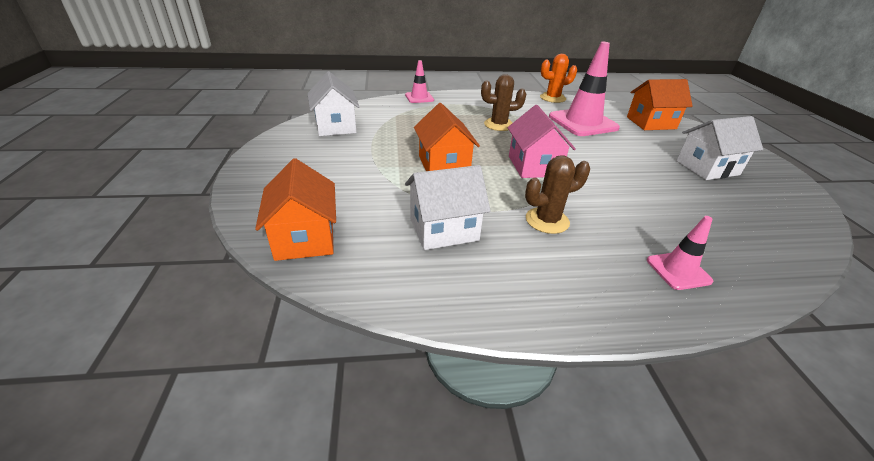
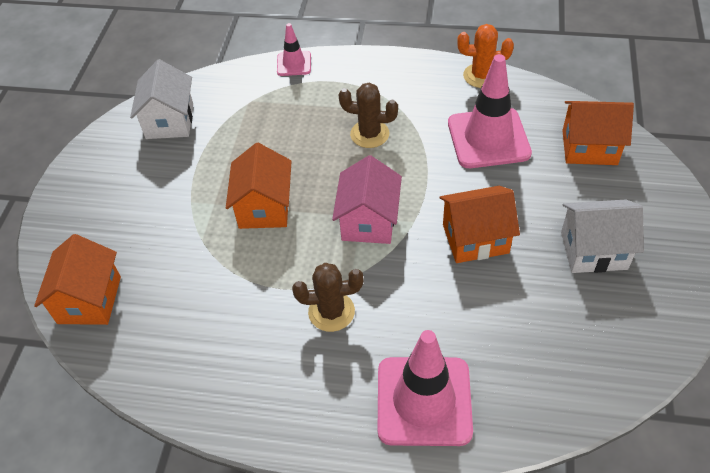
camera: 20 degrees right, 15 degrees up
(443, 229) = (220, 308): white house -> none
(621, 169) = (475, 238): none -> orange house
(678, 271) = (424, 401): pink traffic cone -> pink traffic cone, size x1.94

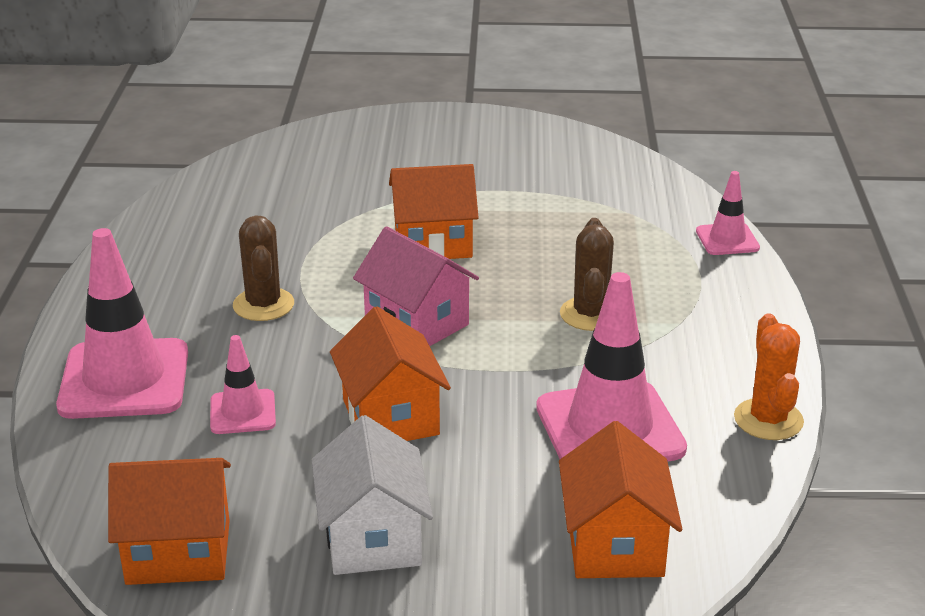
camera: 80 degrees right, 20 degrees down
(89, 300) = (287, 154): orange house -> orange house (178, 552)
(170, 121) = (576, 162): white house -> none
(368, 221) = (416, 323): pink house -> pink house turned 45 degrees clockwise
(468, 321) = (243, 412): none -> pink traffic cone

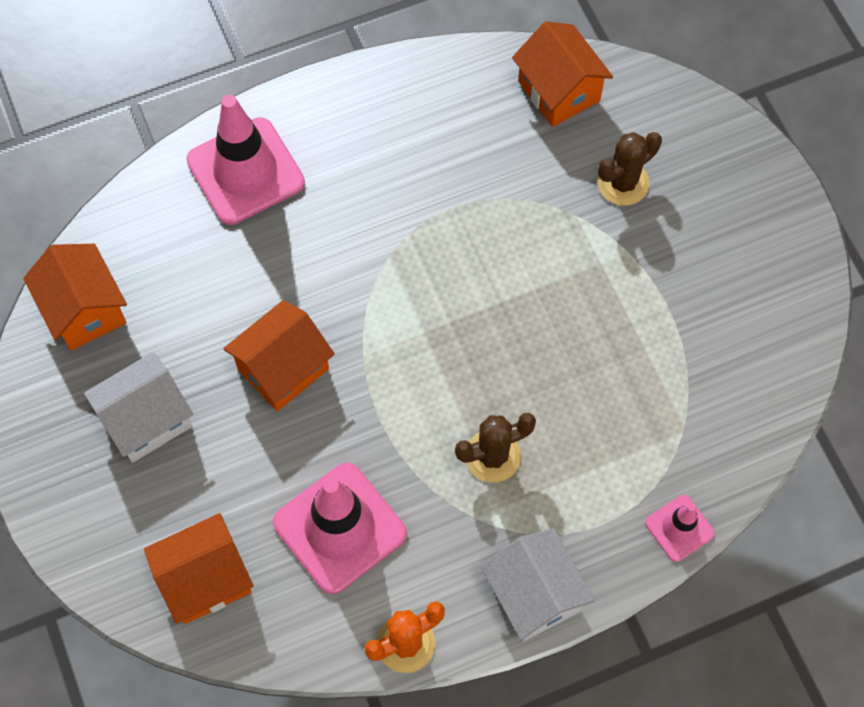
camera: 65 degrees right, 35 degrees up
(243, 412) = (244, 268): pink traffic cone -> none
(263, 305) = (384, 209): brown cactus -> brown cactus (623, 183)
(416, 323) = (413, 330): pink house -> none
(433, 243) = (541, 287): orange house -> orange house (559, 91)
(753, 329) = (534, 595): none -> white house

